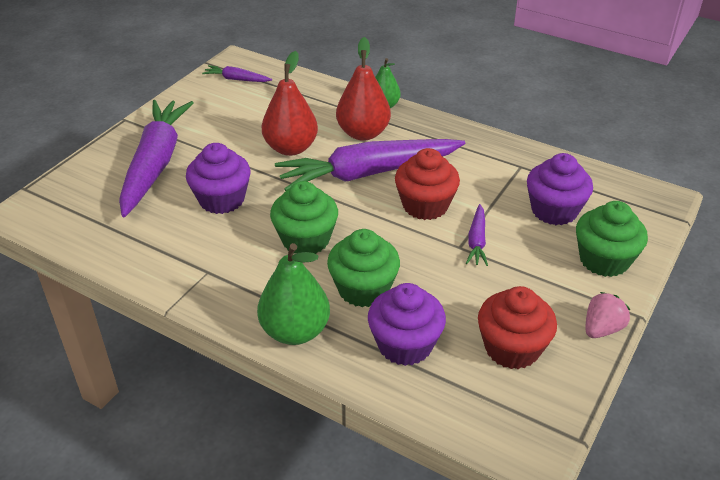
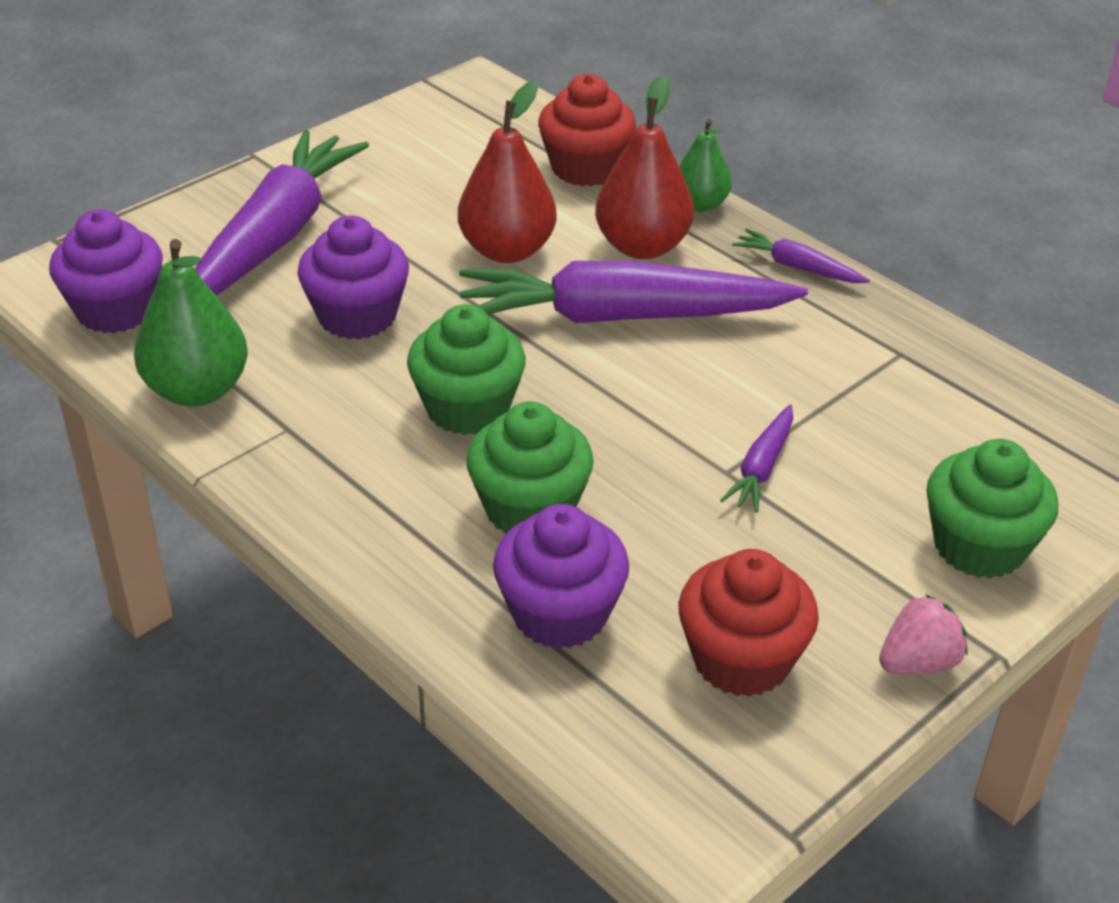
camera: 15 degrees right, 0 degrees up
(237, 79) = (464, 117): purple carrot -> purple carrot (797, 267)
(295, 331) = (388, 553): green pear -> green pear (197, 390)
(425, 205) = (697, 390): red cupcake -> red cupcake (585, 168)
(554, 210) = (927, 442): purple cupcake -> purple cupcake (116, 310)

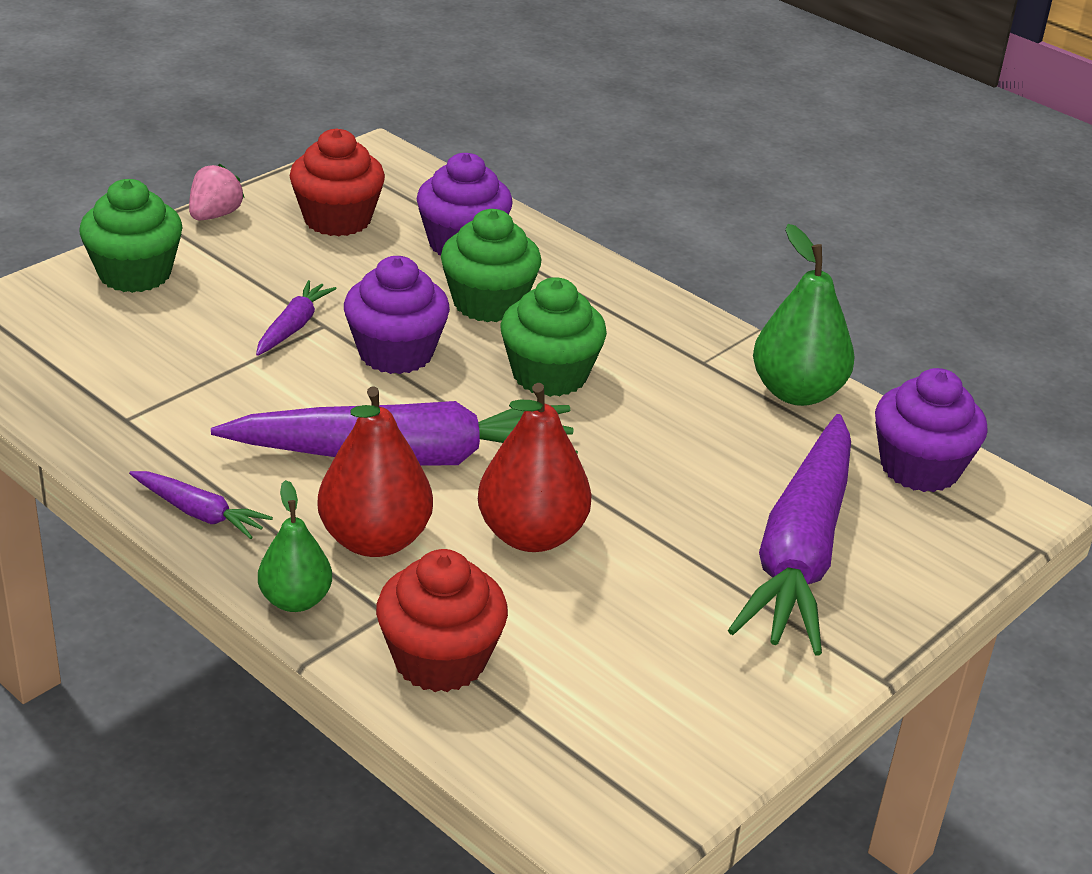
camera: 175 degrees right, 5 degrees down
(357, 316) = (676, 460): purple cupcake -> purple cupcake (396, 353)
(918, 662) = (215, 215): pink strawberry -> pink strawberry turned 150 degrees clockwise

